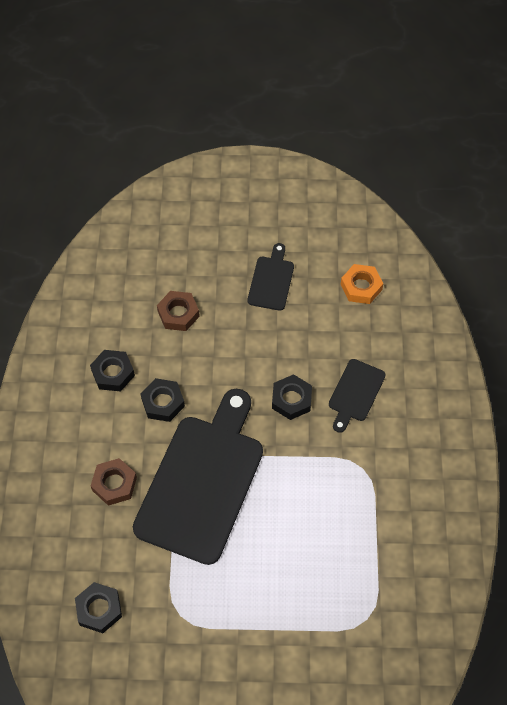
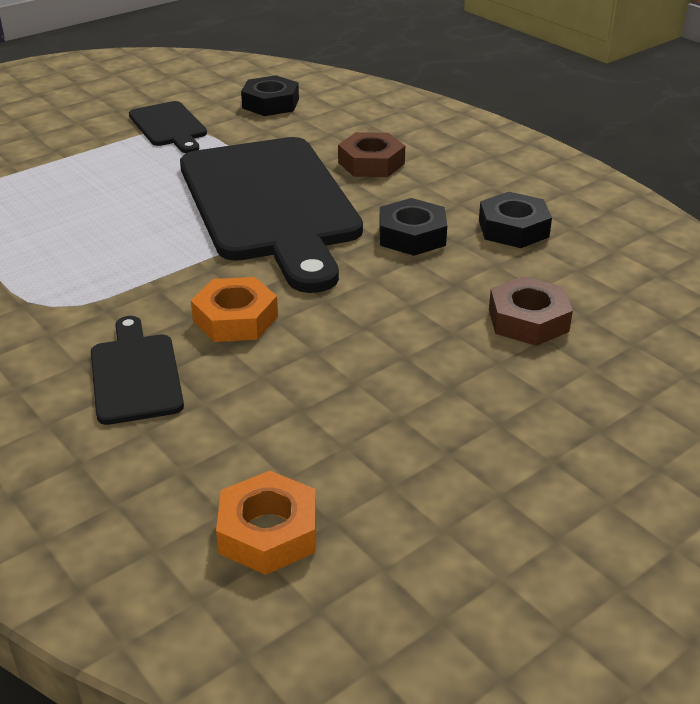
camera: 140 degrees right, 25 degrees down
(271, 280) = (449, 441): black cutting board -> black cutting board (169, 126)
(291, 400) = (235, 319): black nut -> orange nut

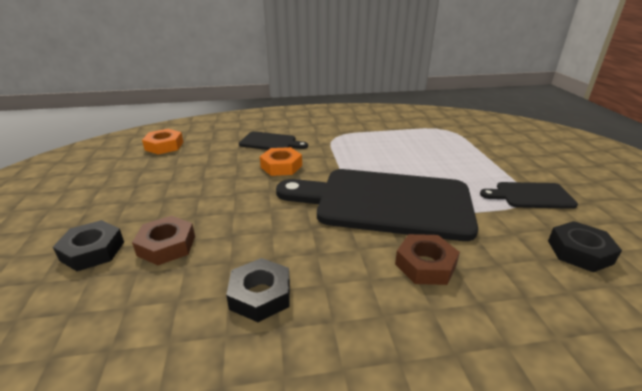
camera: 120 degrees right, 5 degrees down
(412, 236) = (299, 241): black nut -> black nut (92, 251)

